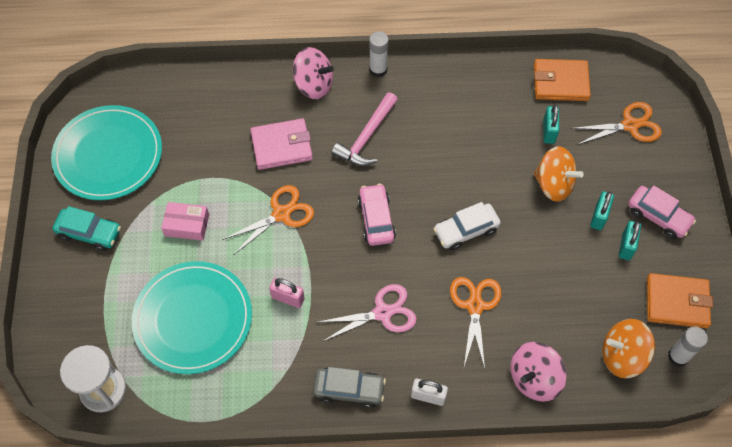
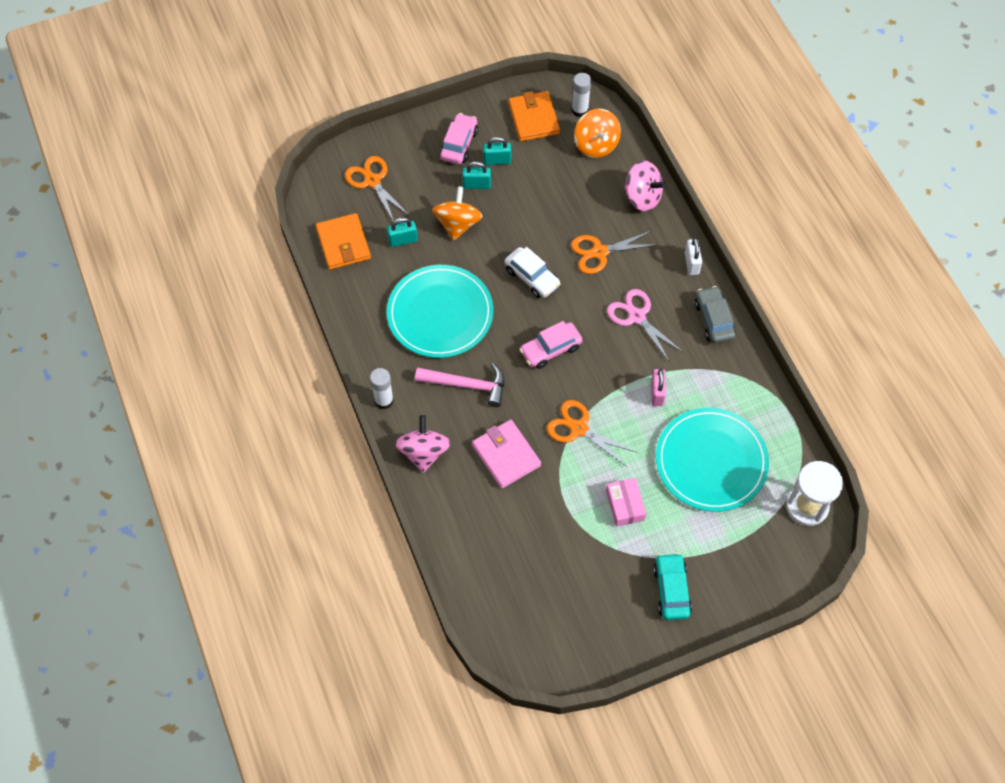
camera: 110 degrees left, 0 degrees up
(108, 155) = (581, 613): turquoise plate -> turquoise plate (440, 313)

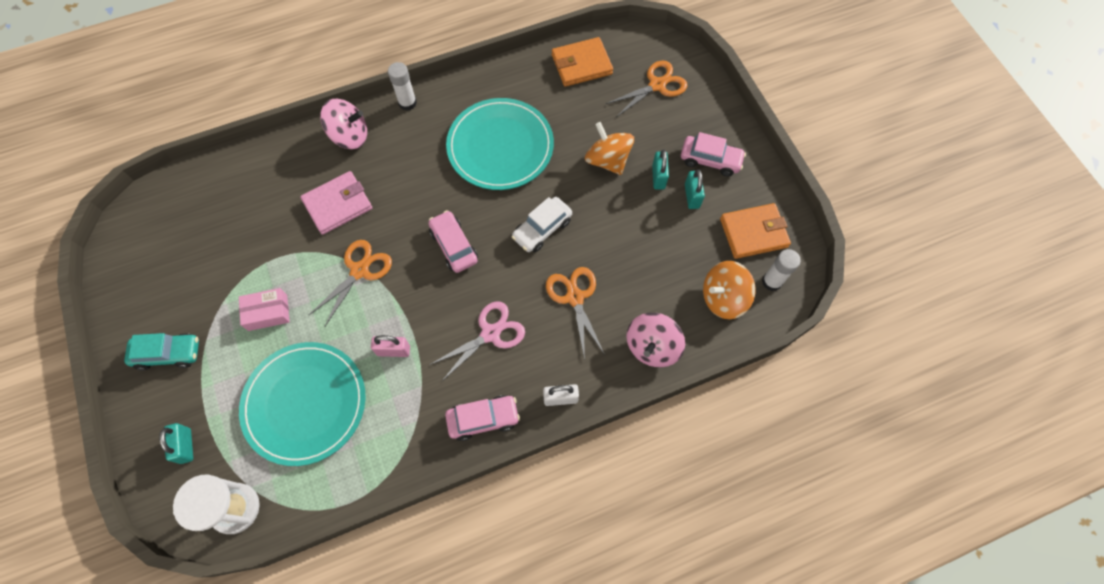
camera: 90 degrees right, 5 degrees up
(403, 240) = (586, 113): turquoise padlock -> turquoise padlock (186, 446)
(457, 224) = (607, 160): orange spinning top -> orange spinning top turned 135 degrees counterclockwise
(467, 385) = (418, 171): pink hammer -> none
(713, 320) = (483, 419): grey car -> pink car

